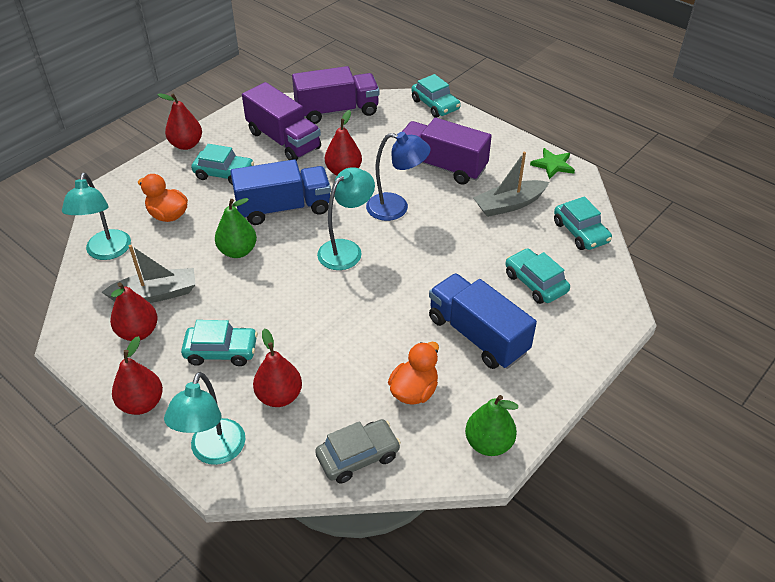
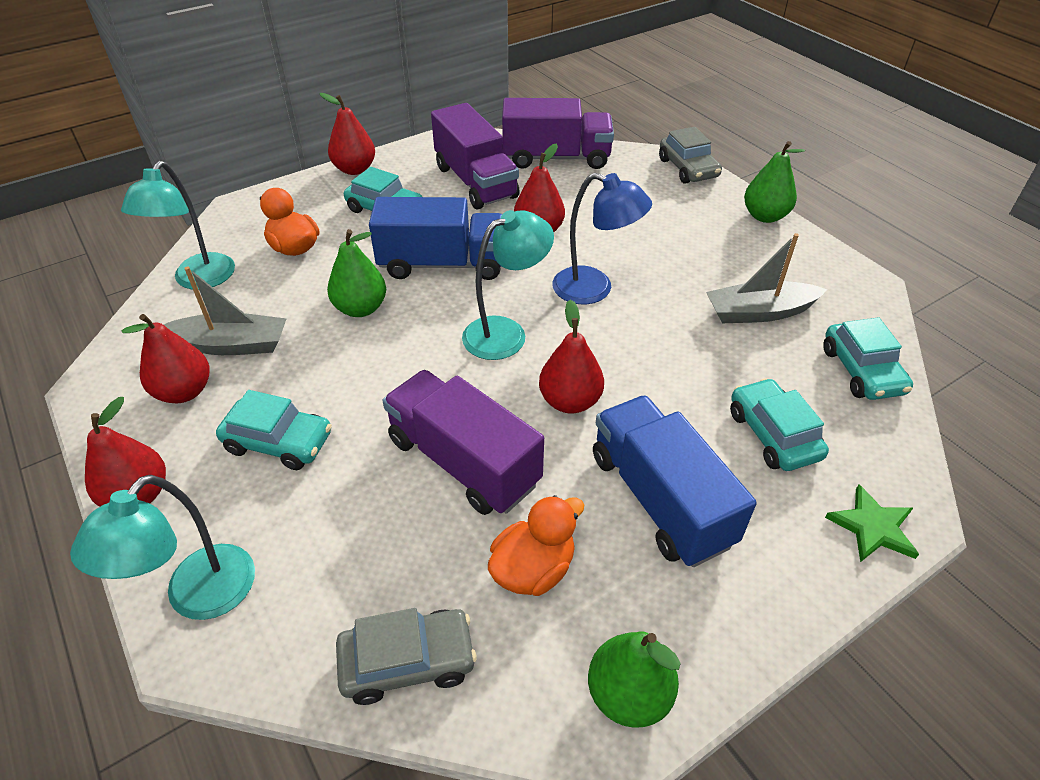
camera: 15 degrees right, 0 degrees up
(279, 396) = (329, 529): red pear -> red pear (570, 401)
(435, 105) = (688, 168): turquoise car -> grey car
(441, 166) = (675, 245): purple truck -> purple truck (463, 461)
(497, 134) = (764, 216): none -> green pear
(553, 165) = (837, 268): green star -> green star (872, 527)

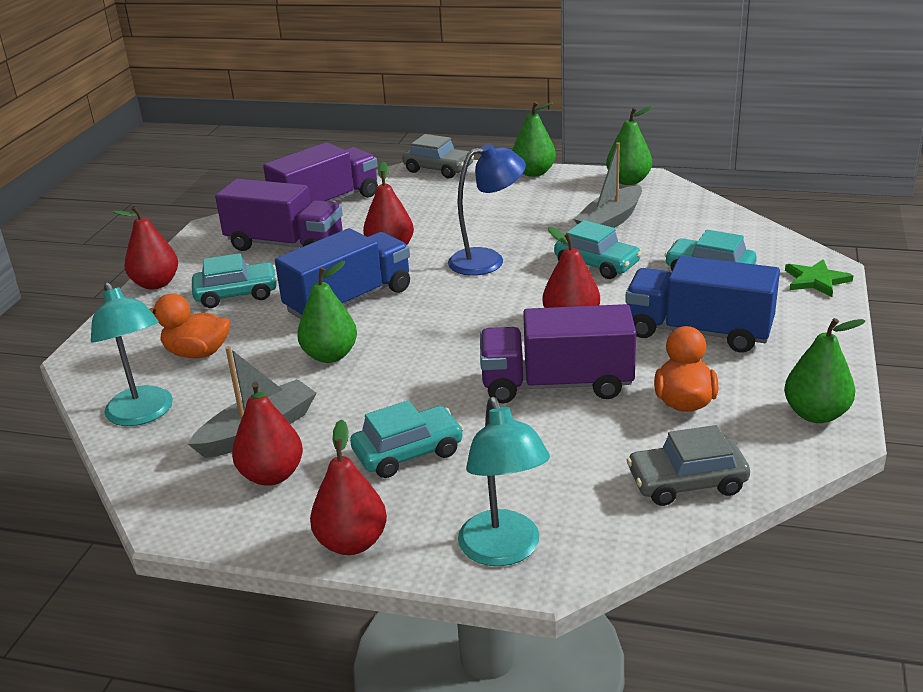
camera: 40 degrees left, 15 degrees down
(408, 661) = (687, 482): grey car -> grey car turned 135 degrees counterclockwise
(506, 333) = (467, 311): turquoise lamp -> none
(843, 275) = (628, 181): none -> green pear
(862, 371) = (708, 219): turquoise car -> turquoise car (597, 264)

